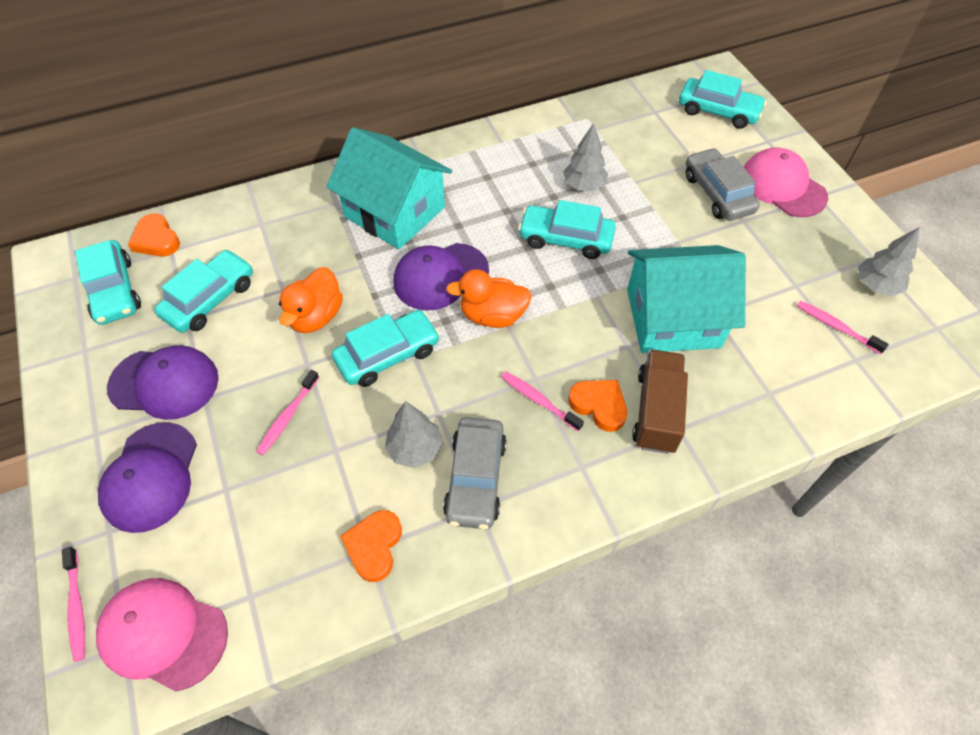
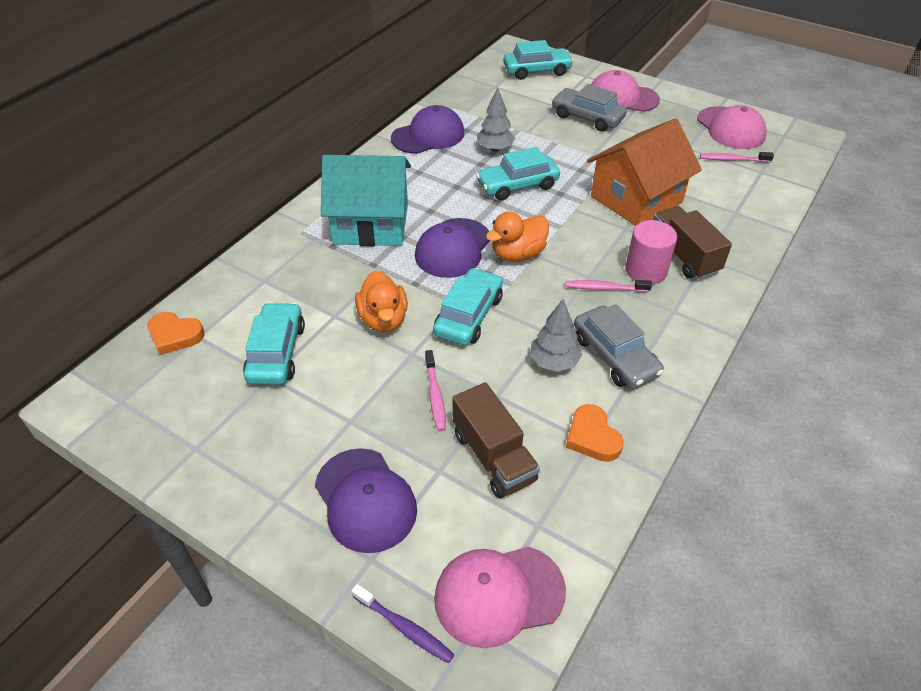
camera: 35 degrees left, 10 degrees down
(77, 606) = (404, 627): pink toothbrush -> purple toothbrush
(114, 291) = (174, 391): turquoise car -> none
(164, 383) = (302, 430): purple cap -> purple cap (428, 135)
(277, 507) = (493, 457): none -> brown truck
(599, 405) = (646, 270): orange heart -> pink cylinder
(673, 318) = (636, 199): turquoise house -> orange house
(876, 286) = (730, 128): grey tree -> pink cap

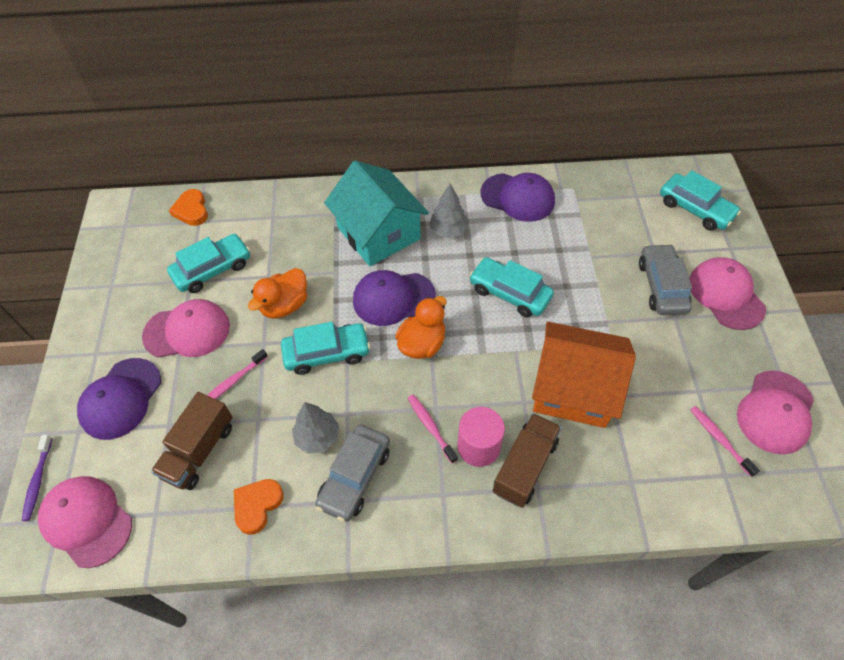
camera: 55 degrees right, 10 degrees up
(335, 406) = (187, 331): none -> pink cap
(495, 149) = (544, 249): grey tree -> grey tree (448, 231)
(518, 254) = (422, 343): orange duck -> orange duck turned 105 degrees clockwise

